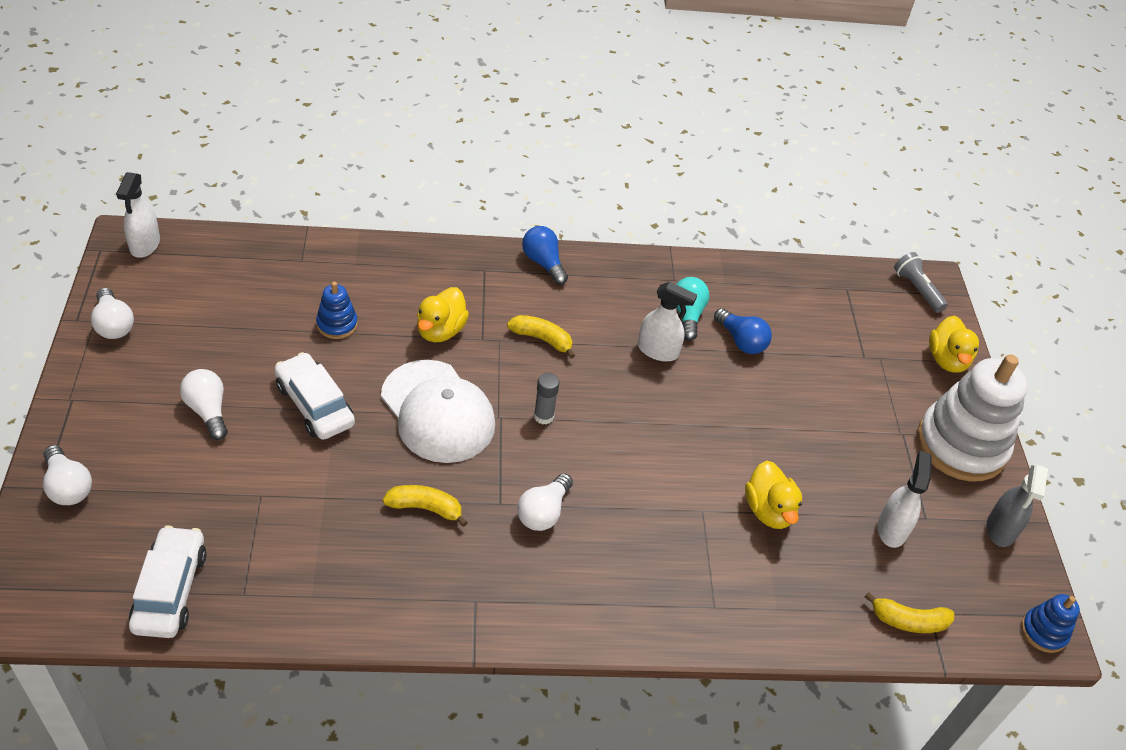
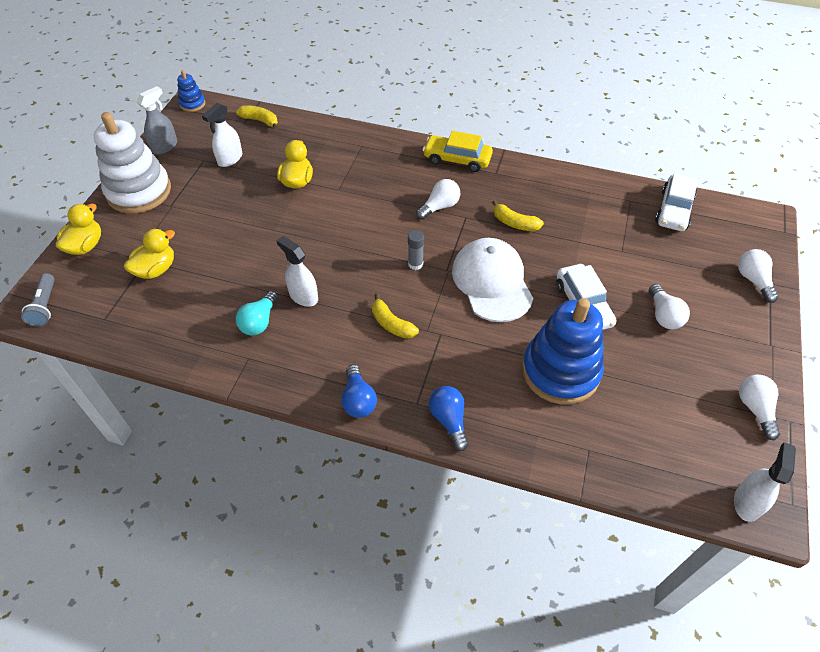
camera: 155 degrees left, 5 degrees up
(337, 324) = (560, 371): blue stacking toy -> blue stacking toy, size x2.21
(440, 331) = (473, 348): yellow duck -> yellow duck (156, 269)
(547, 615) = (457, 159): none -> yellow car
(741, 341) = (231, 291): blue light bulb -> blue light bulb (449, 420)

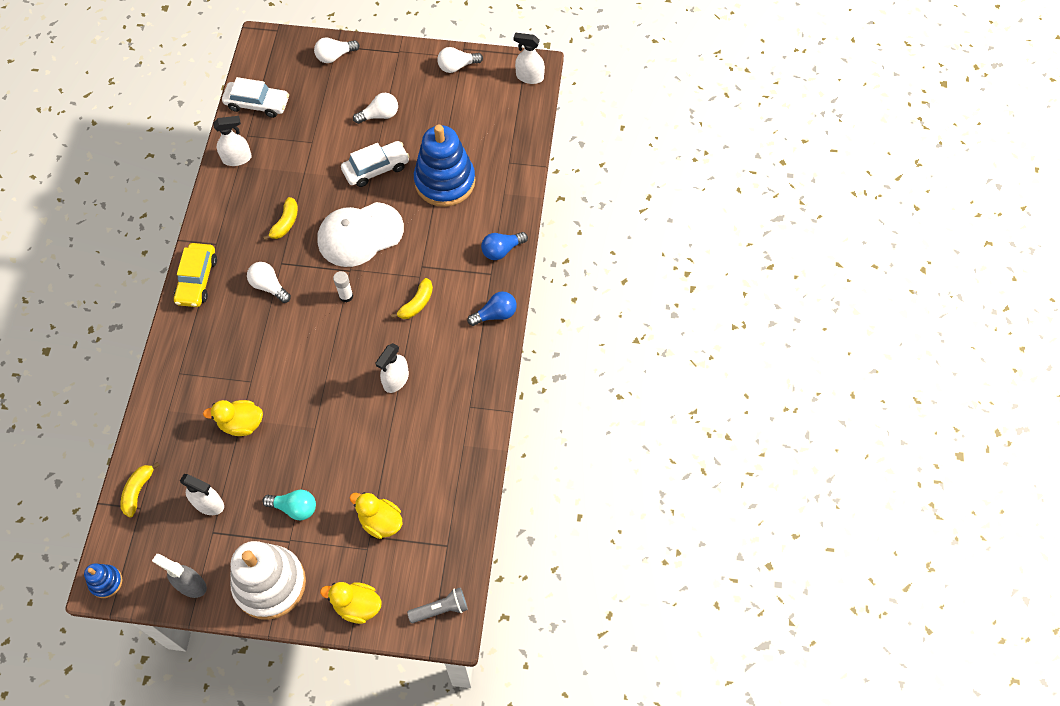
camera: 100 degrees left, 10 degrees up
(259, 322) = (430, 408): turquoise light bulb -> turquoise light bulb (295, 508)
(415, 264) = (346, 296): grey glue stick -> white glue stick
(599, 191) = (237, 158): none -> white spray bottle

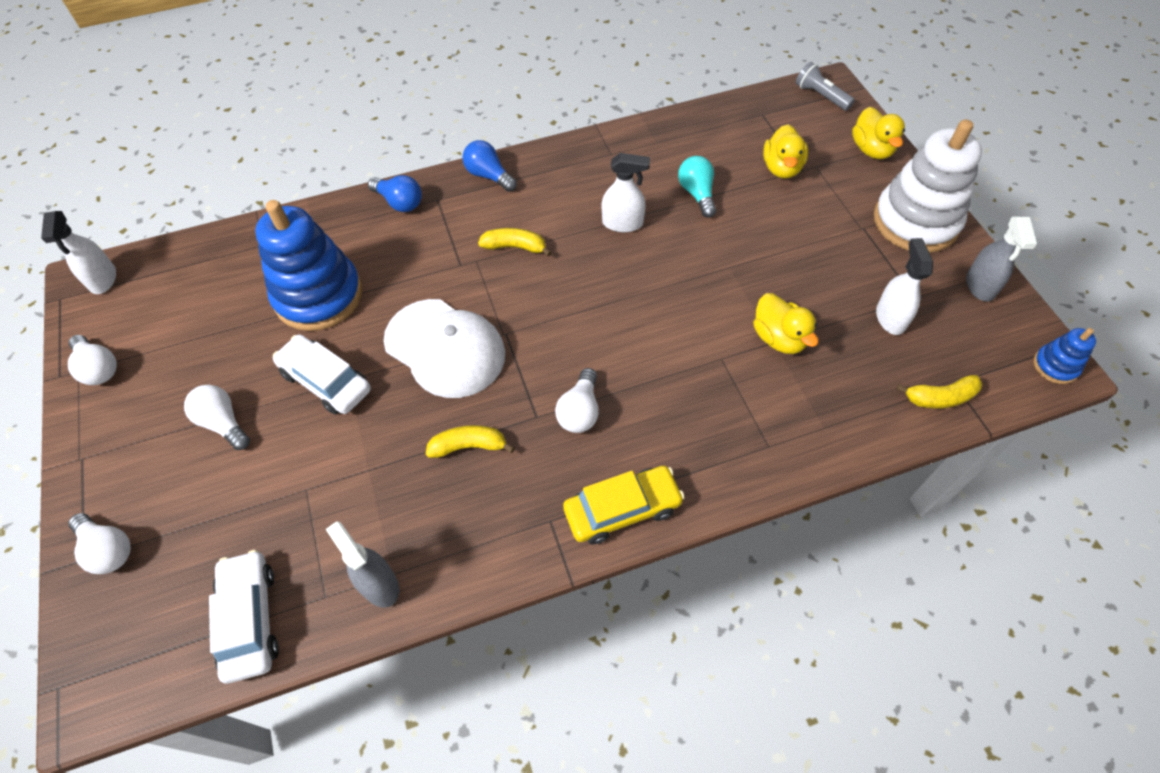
camera: 115 degrees left, 5 degrees down
(237, 158) = (379, 584): white spray bottle -> grey spray bottle
(295, 508) = (827, 240): turquoise light bulb -> turquoise light bulb (697, 194)
(346, 296) = (544, 319): white glue stick -> none

